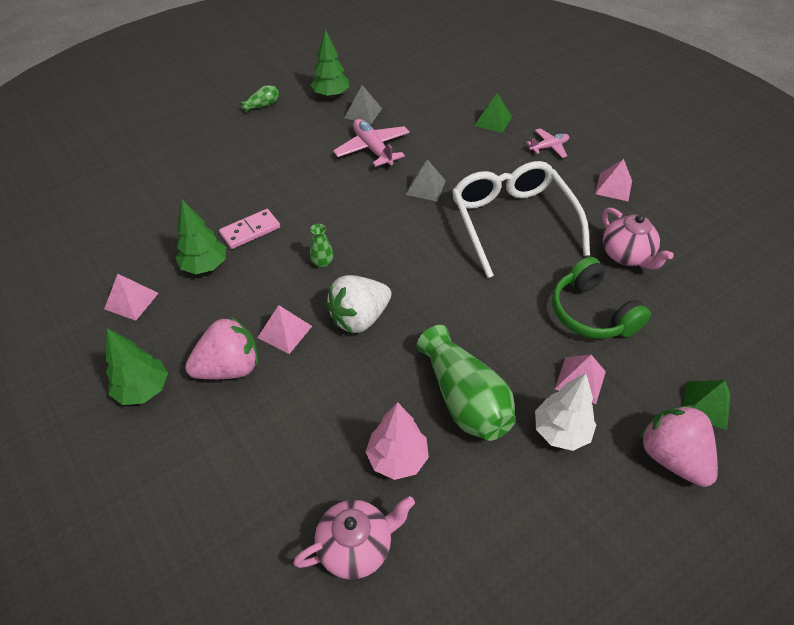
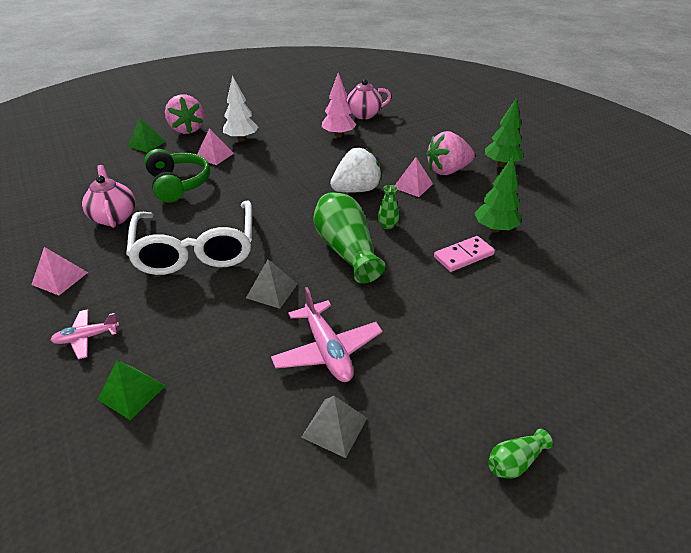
camera: 175 degrees left, 10 degrees down
(131, 301) = (544, 208): pink pyramid -> none
(331, 95) = (391, 482): green tree -> none
(464, 399) = (292, 152): green vase -> green vase (346, 250)

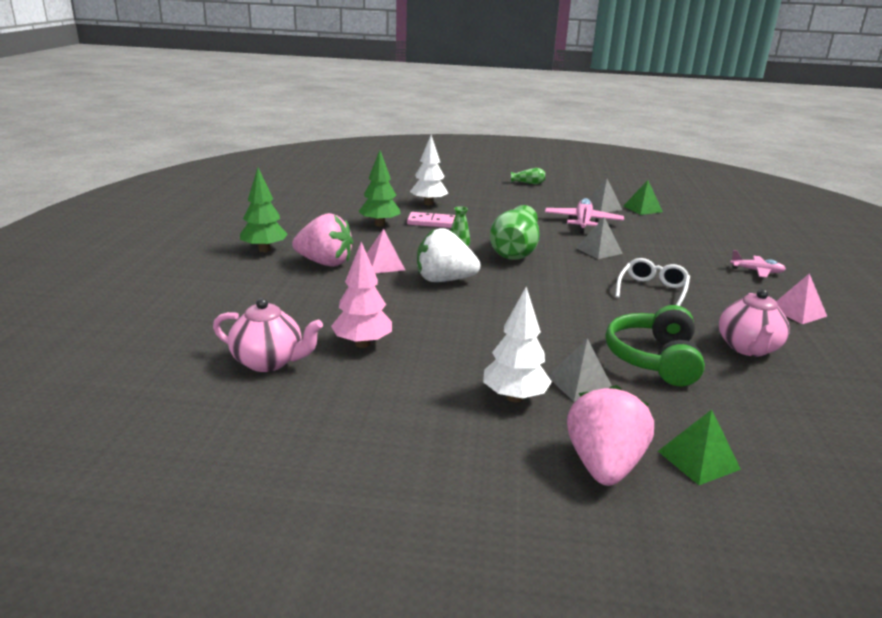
camera: 145 degrees left, 15 degrees down
(132, 392) = (718, 243): green pyramid -> green pyramid (642, 209)
(196, 249) = (652, 290): white glasses -> white glasses, size x0.52
(214, 155) = (580, 384): pink pyramid -> grey pyramid
(522, 292) = (428, 203): none -> white tree

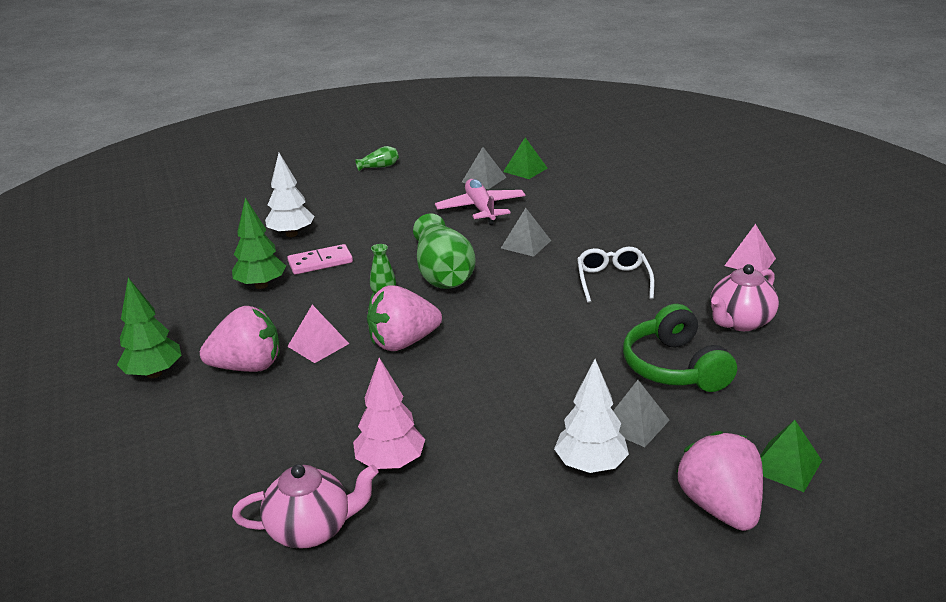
camera: 25 degrees left, 5 degrees up
(444, 280) = (403, 342): white strawberry -> pink strawberry
(748, 348) = (740, 322): pink teapot -> pink teapot turned 60 degrees clockwise
(756, 271) = (685, 222): pink plane -> none

